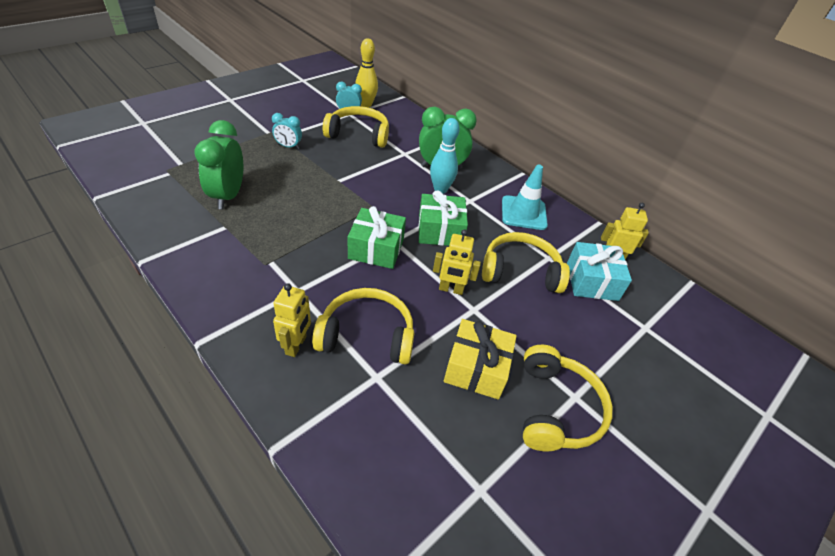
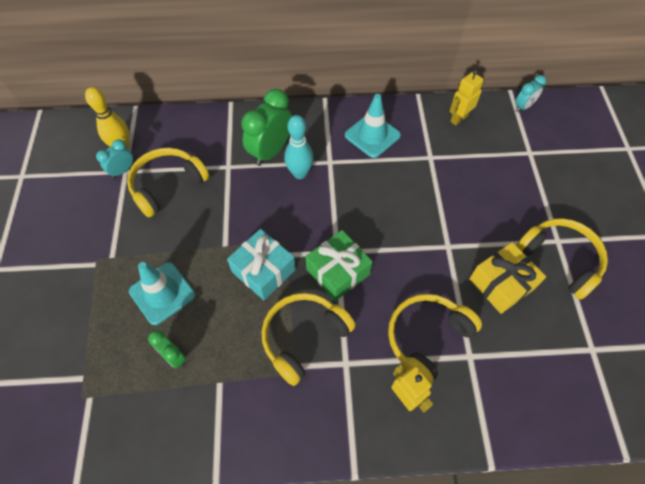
camera: 45 degrees left, 15 degrees up
(228, 196) = (174, 356): green clock -> green clock, size x0.54
(273, 169) = (162, 293): none -> turquoise traffic cone
(288, 146) = (136, 259): turquoise clock -> turquoise clock (523, 107)
(440, 230) = (350, 209): green gift -> none
(451, 289) = (419, 247): yellow robot -> none
(520, 271) = (432, 187): yellow headphones -> yellow headphones (303, 337)
(592, 281) = (471, 149): turquoise gift -> turquoise gift (263, 271)

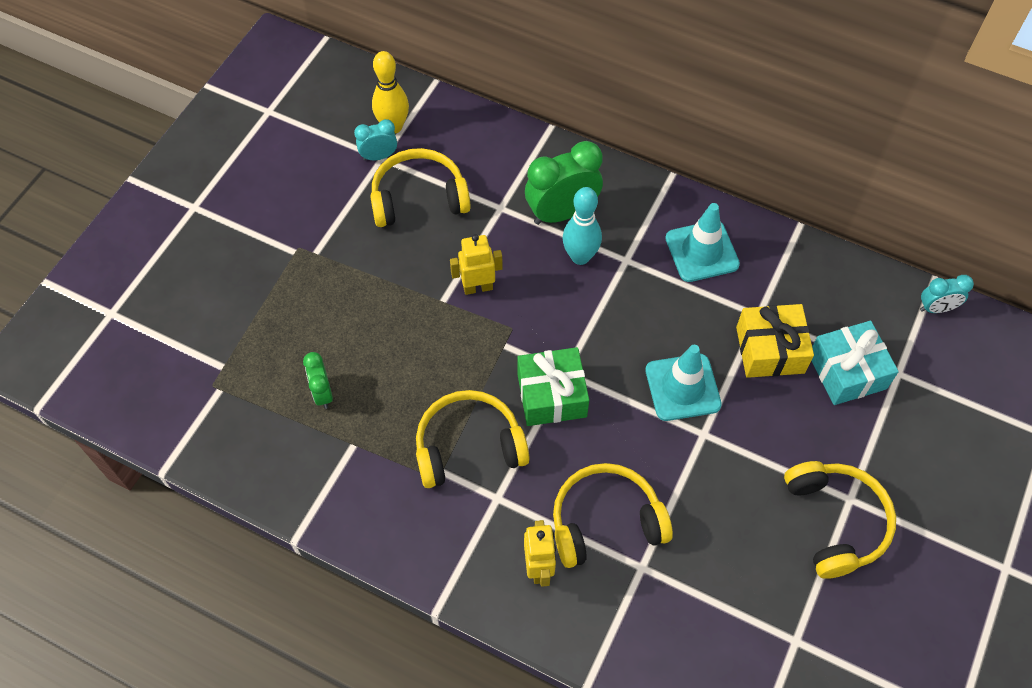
camera: 30 degrees right, 0 degrees up
(162, 293) = (346, 319): turquoise traffic cone -> turquoise traffic cone (682, 387)
(263, 271) = (468, 351): turquoise gift -> turquoise gift (847, 371)
(458, 118) = (833, 282): yellow robot -> yellow robot (478, 287)
(501, 284) = (738, 510): yellow gift -> yellow gift (770, 350)

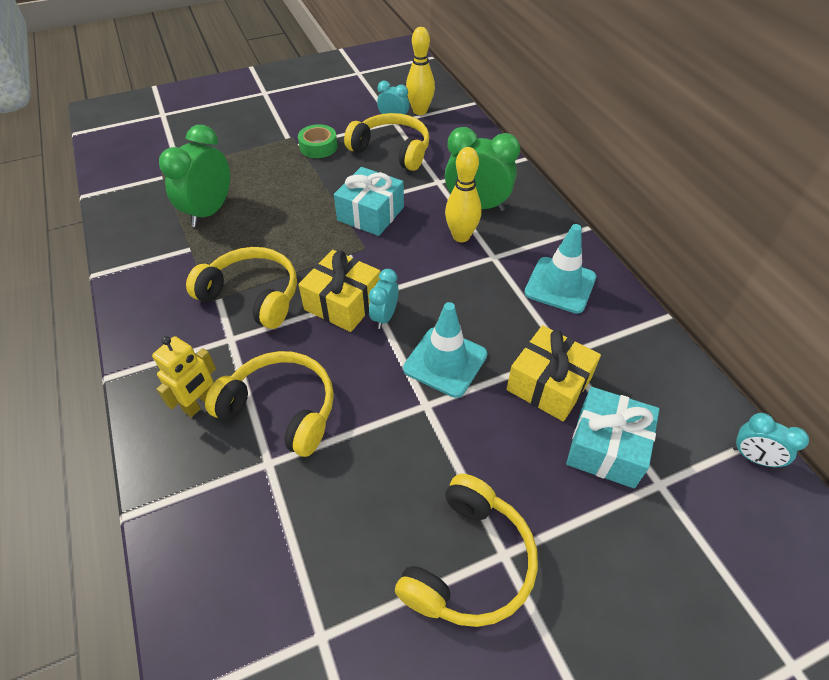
camera: 40 degrees right, 10 degrees down
(322, 393) = (209, 212): green clock -> green clock, size x1.84
(340, 242) = (318, 147): none -> green tape
(478, 287) = (370, 214): yellow robot -> turquoise gift
(551, 395) = (343, 303): green gift -> yellow gift
(580, 257) = (461, 236): turquoise bowling pin -> yellow bowling pin
(598, 383) = (384, 317): none -> turquoise clock

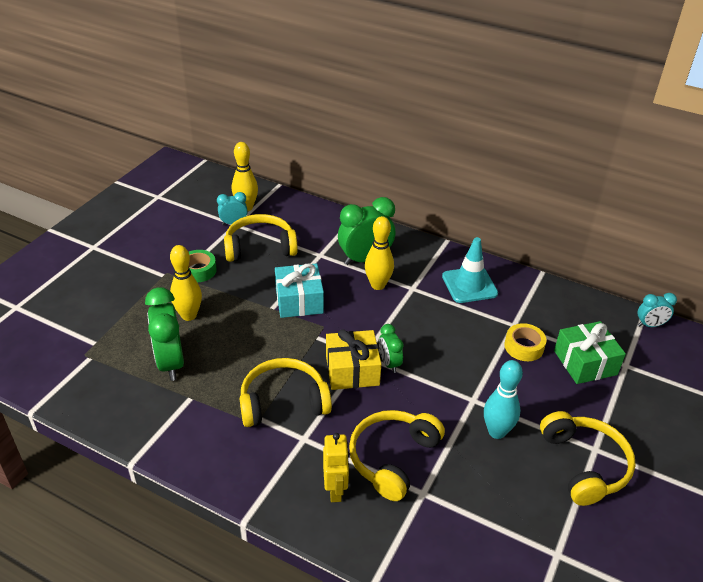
camera: 40 degrees left, 10 degrees down
(268, 180) = (189, 315): none -> yellow bowling pin
(281, 409) = (393, 458): yellow headphones -> yellow headphones turned 45 degrees counterclockwise
(384, 317) = (389, 363): turquoise clock -> green clock
(412, 454) = (496, 432): none -> turquoise bowling pin
(445, 362) = (456, 368): turquoise traffic cone -> none
(548, 384) = (524, 347): yellow gift -> yellow tape
(606, 447) = (585, 362): turquoise gift -> green gift

